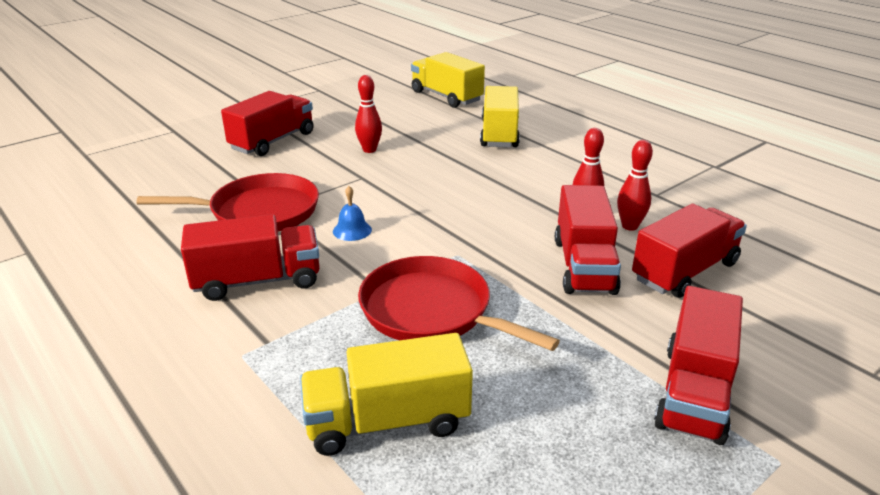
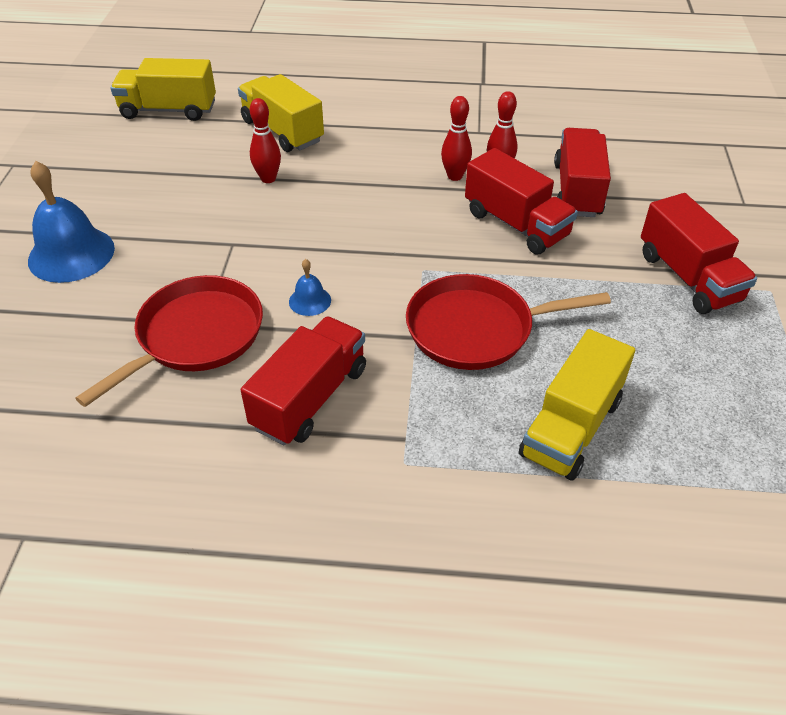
camera: 45 degrees left, 15 degrees up
(273, 141) = (71, 254): red truck -> blue bell
(369, 150) = (191, 210): red bowling pin -> red bowling pin (268, 179)

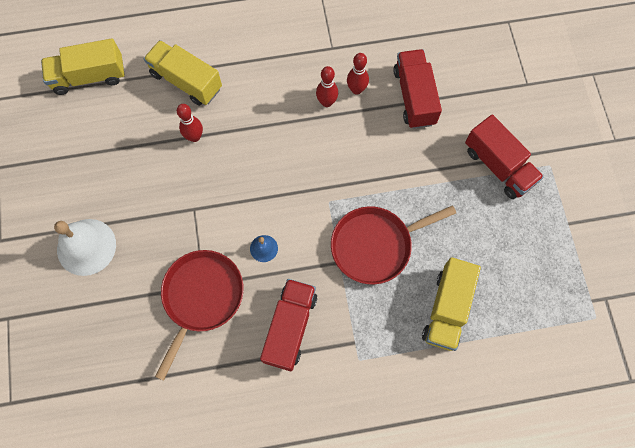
camera: 15 degrees left, 25 degrees up
(71, 254) = (86, 247): blue bell -> white bell
(516, 224) = (380, 142): red truck -> none

